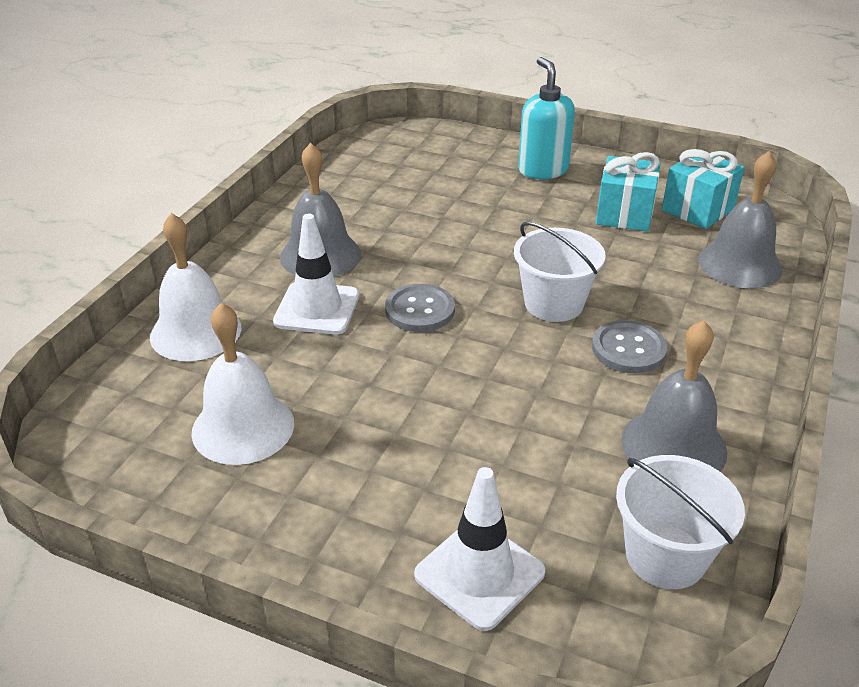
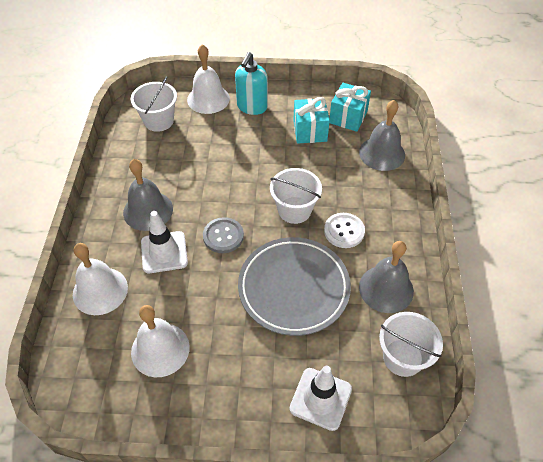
camera: 20 degrees left, 15 degrees up
(392, 160) = (158, 121): none -> white bucket
(479, 150) = (208, 99): none -> white bell
(504, 403) = (293, 288): none -> grey plate
(542, 170) = (252, 107): turquoise soap dispenser -> turquoise soap dispenser turned 120 degrees counterclockwise
(628, 349) = (344, 231): grey button -> white button

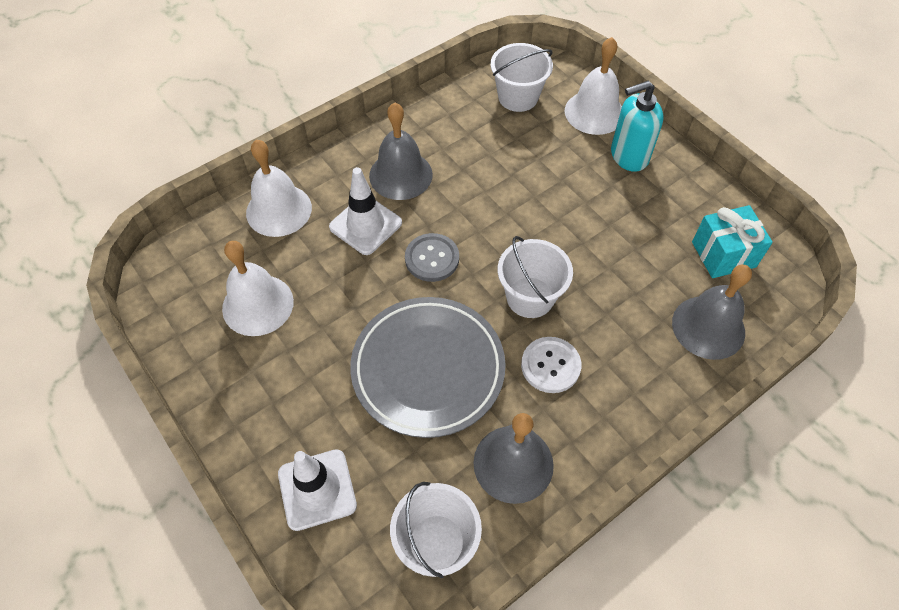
camera: 50 degrees right, 5 degrees up
(310, 131) = (657, 232): turquoise gift -> none

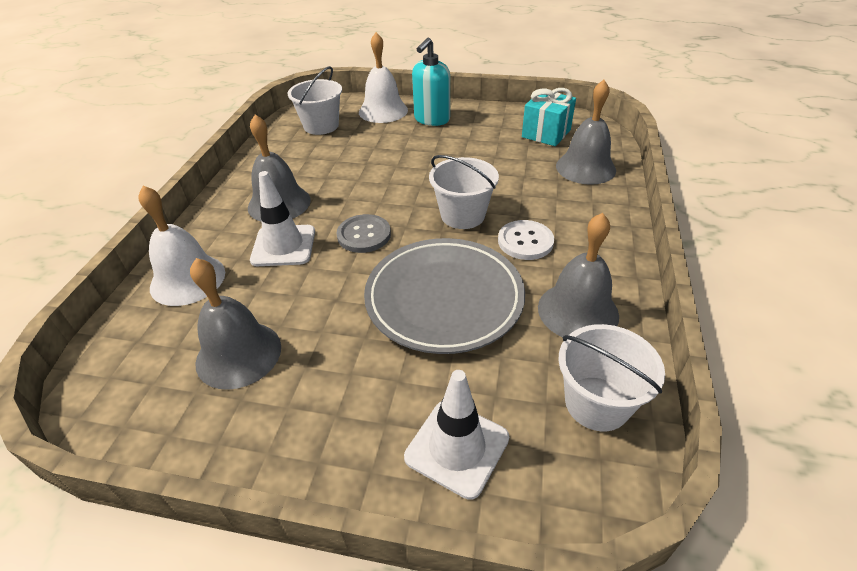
camera: 40 degrees left, 15 degrees down
(258, 305) = (238, 354): white bell -> grey bell

